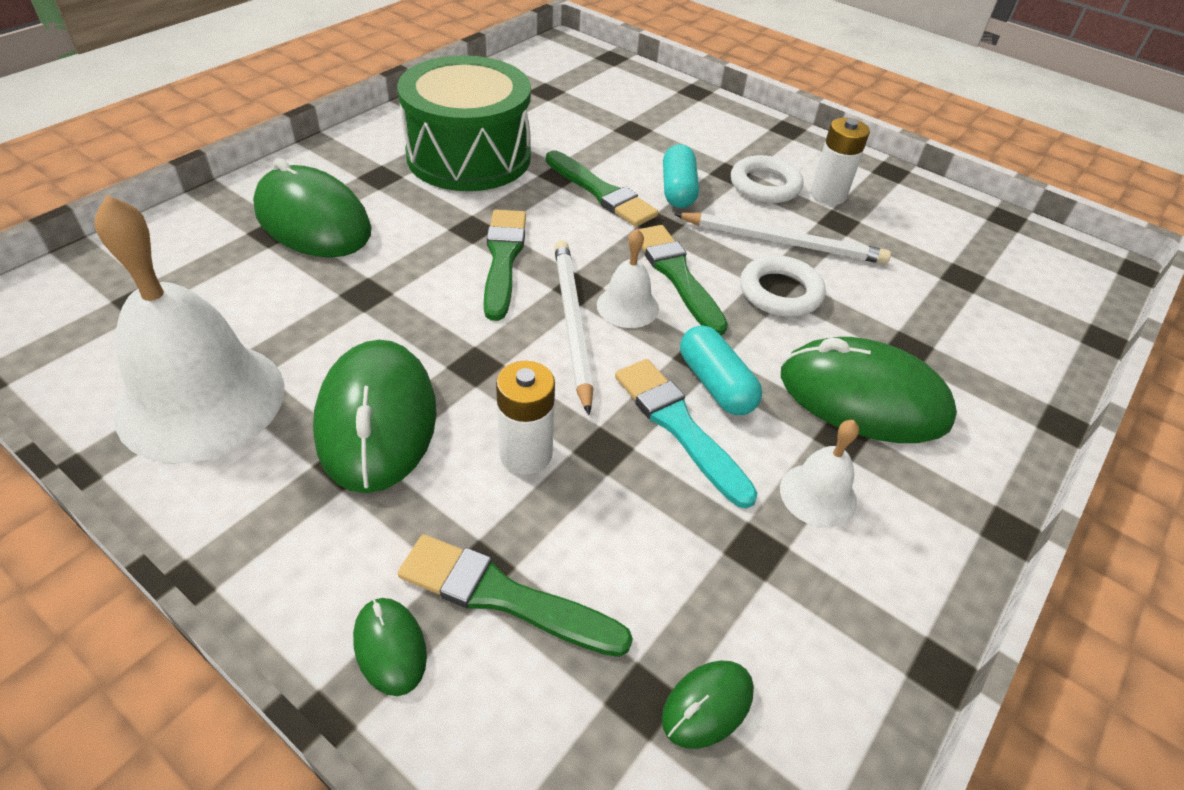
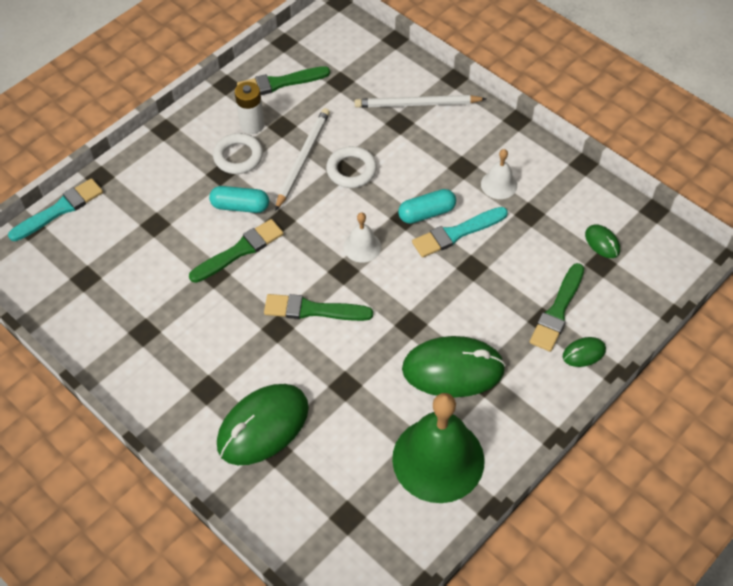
camera: 80 degrees left, 10 degrees up
(201, 400) = (438, 459): white bell -> green bell
(469, 156) = (184, 331): green drum -> none
(525, 454) = (476, 301): white battery -> none
(572, 323) = (377, 275): white pencil -> white pencil (417, 104)
(640, 71) = (60, 209): none -> turquoise brush
(677, 275) = (333, 218): green brush -> green brush (279, 83)
(863, 397) = (436, 152): green mouse -> none

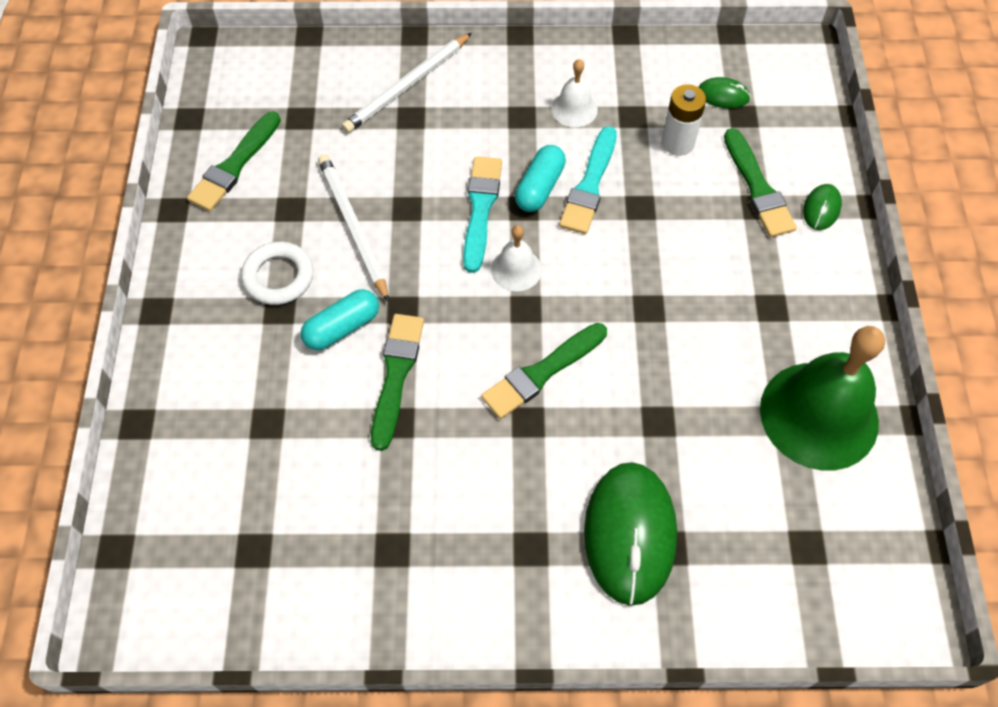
camera: 45 degrees left, 5 degrees up
(60, 209) = (129, 499): turquoise brush -> turquoise brush (480, 209)
(252, 125) = (255, 231): white battery -> white battery (678, 143)
(351, 170) = (417, 200): white ring -> none
(453, 369) = (735, 318): green mouse -> none

